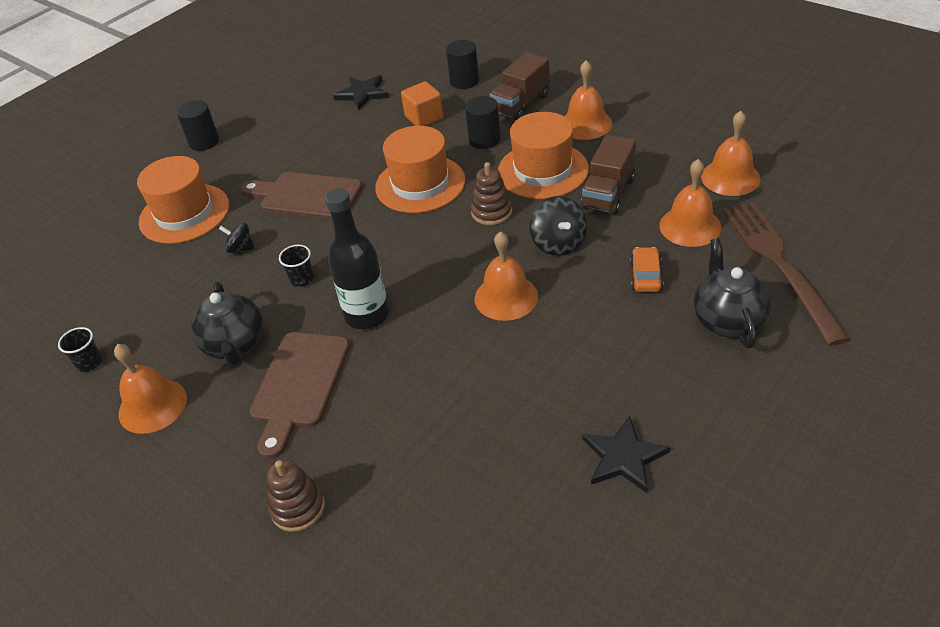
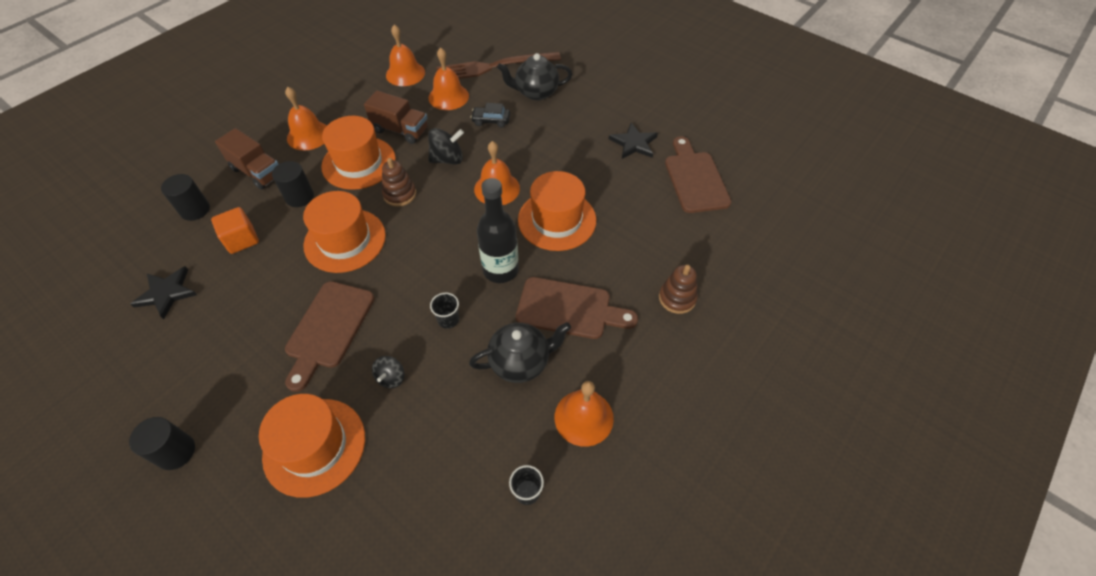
camera: 95 degrees left, 10 degrees up
(448, 364) = (557, 220): none -> orange hat
(544, 549) = (695, 179): none -> brown cutting board
(646, 276) = (491, 120): orange car -> black car

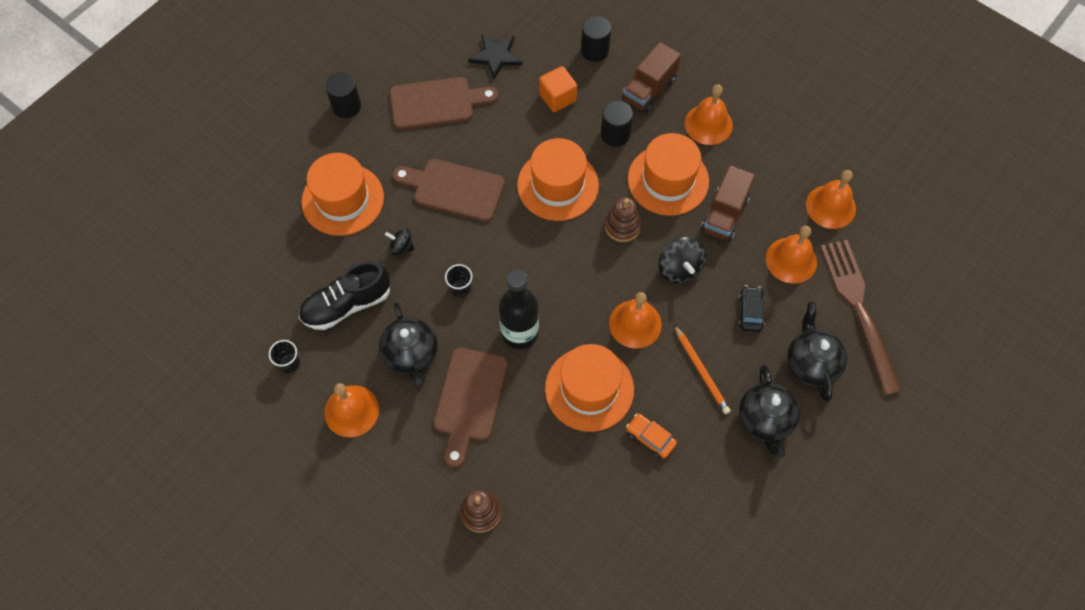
camera: 90 degrees right, 10 degrees up
(457, 431) = (347, 305): none -> black shoe
(541, 150) = (701, 371): none -> orange pencil
(581, 118) = (765, 420): none -> black teapot
(599, 182) = (650, 438): none -> orange car
(633, 143) = (722, 484): black star -> none
(695, 179) = (662, 557): brown cutting board -> brown cutting board (437, 103)

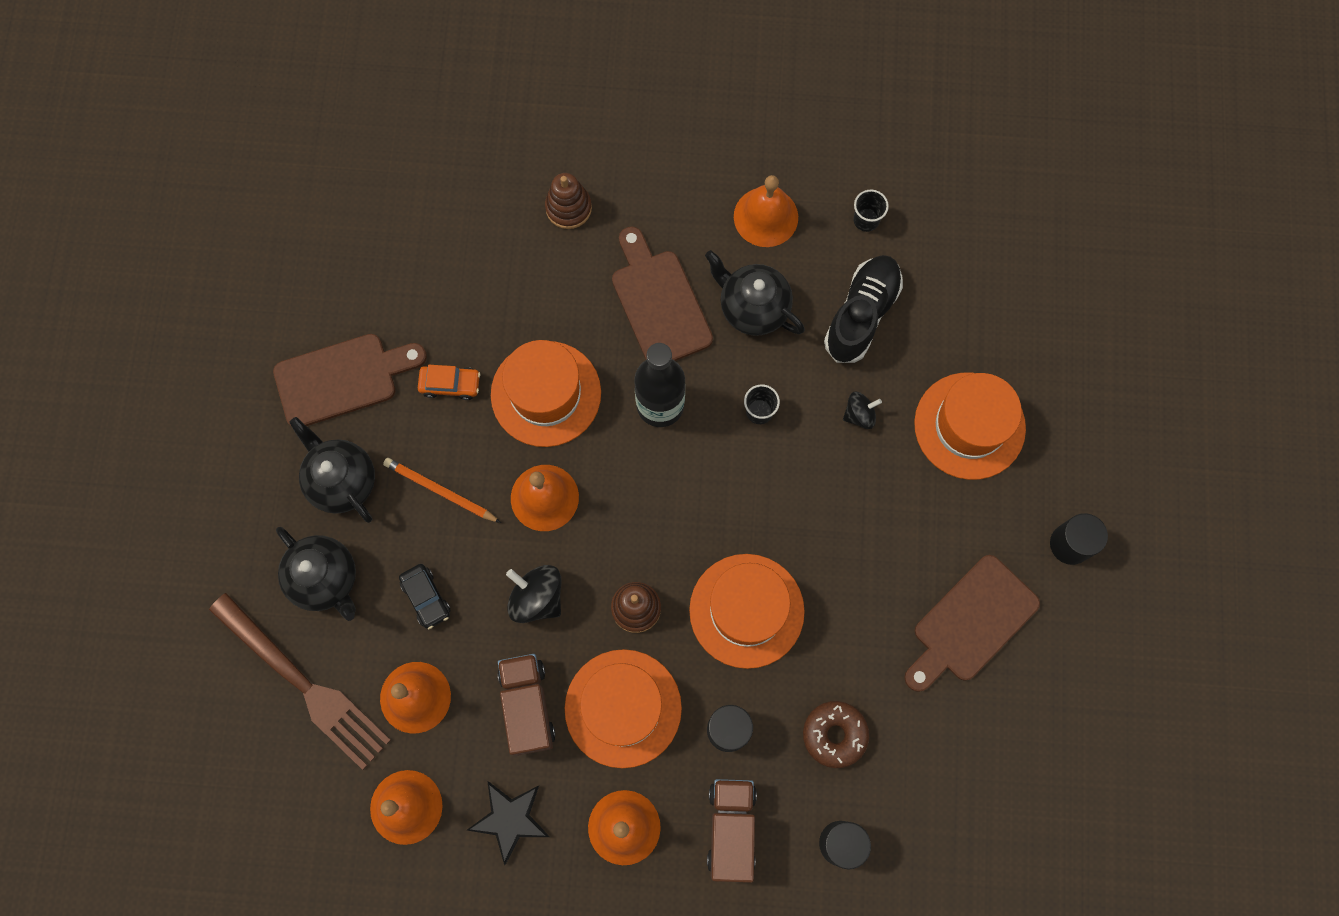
camera: 145 degrees right, 10 degrees up
(454, 189) = (859, 523): brown cutting board -> brown cutting board (342, 379)
(496, 56) = (955, 743): black star -> black star (510, 819)
(557, 98) = (834, 735): orange cube -> brown donut

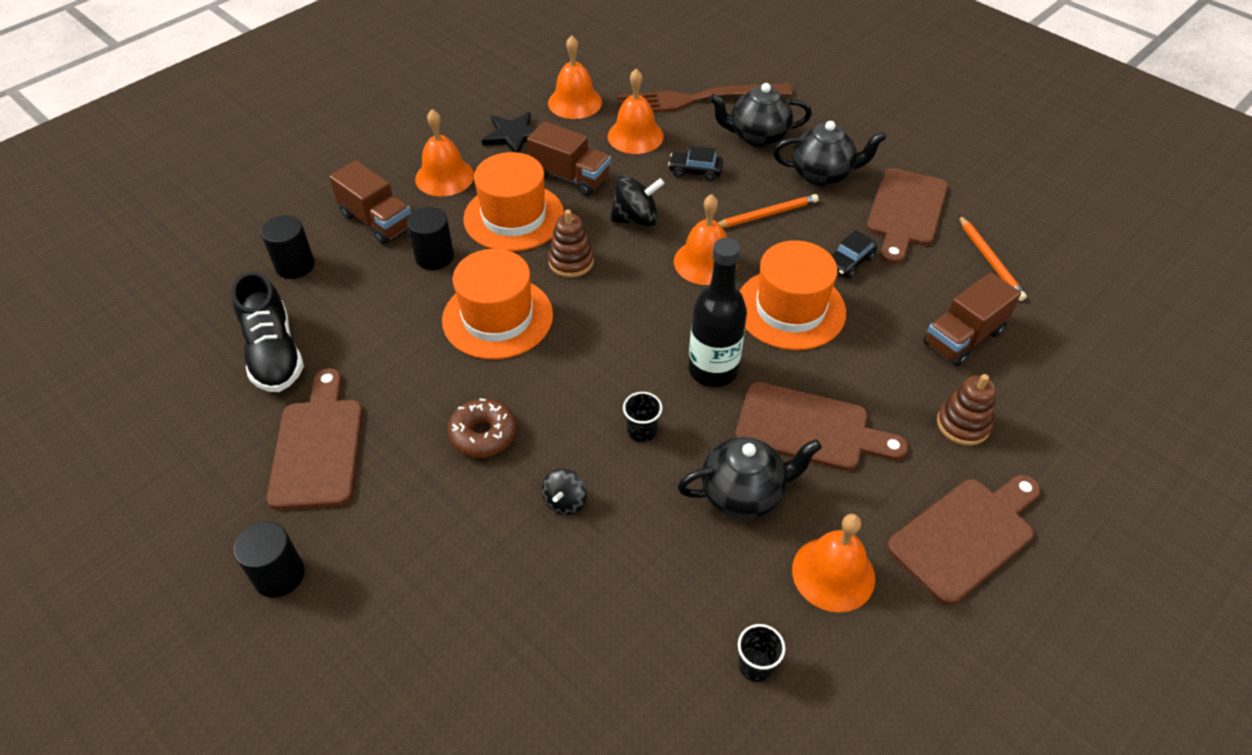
camera: 130 degrees right, 25 degrees down
(359, 280) = (989, 260): none -> orange pencil
(450, 384) = (849, 262): orange car -> black car
(474, 252) = (963, 338): none -> brown truck
(668, 158) = (966, 536): none -> brown cutting board
(834, 735) = (358, 308): brown donut -> brown donut (483, 434)
(861, 314) = (657, 578): black shoe -> black shoe (274, 353)
(969, 426) = (463, 582): orange hat -> none

